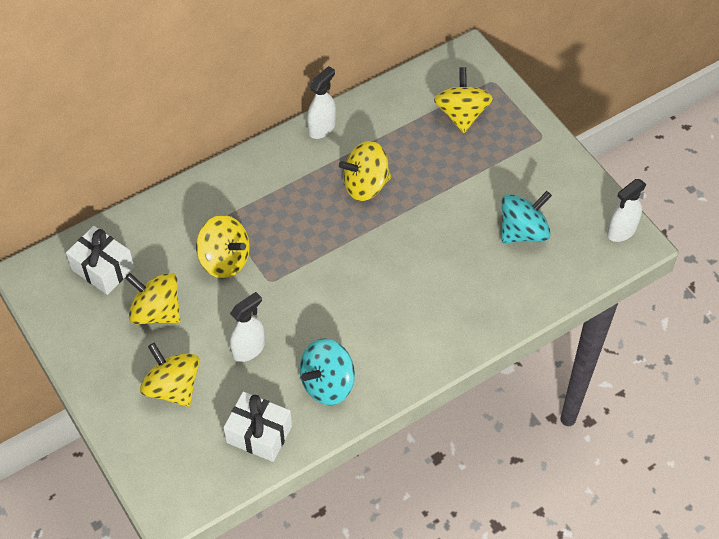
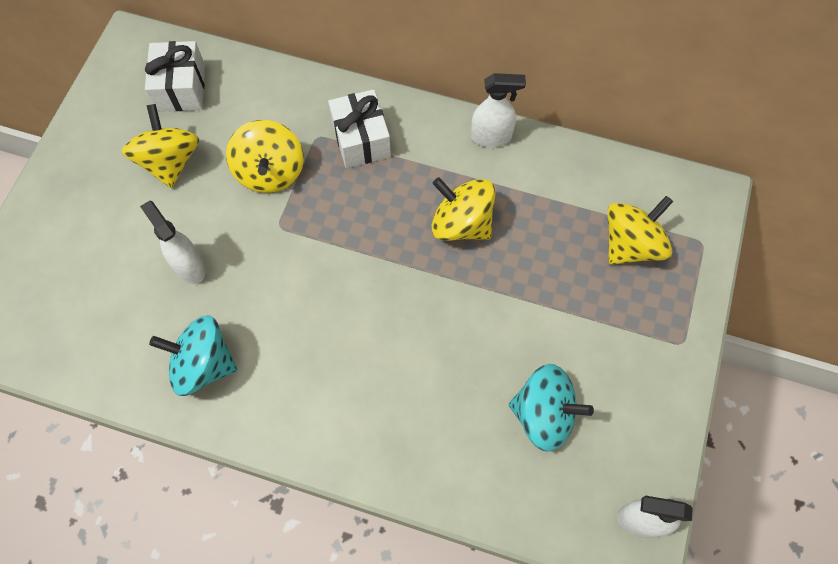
camera: 50 degrees right, 10 degrees up
(173, 387) = (99, 236): yellow spinning top -> none
(249, 349) = (189, 266): white spray bottle -> white spray bottle turned 135 degrees counterclockwise
(259, 434) = (102, 346): white gift -> white gift (361, 139)

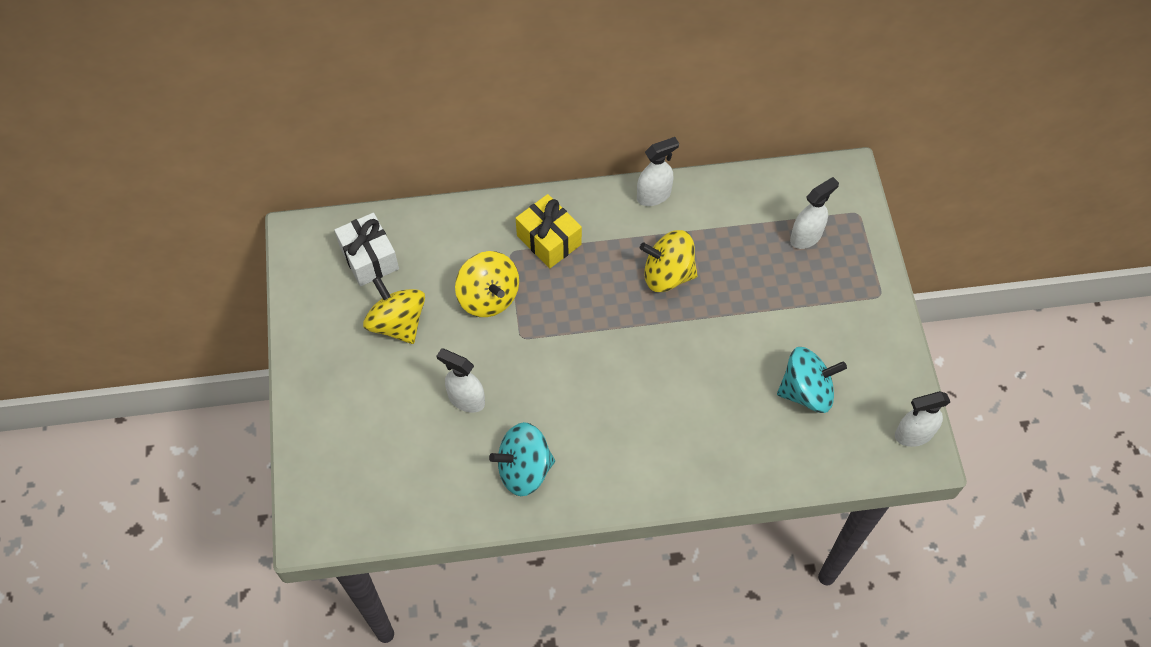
camera: 25 degrees left, 5 degrees down
(361, 139) = (549, 240): white gift -> yellow gift
(631, 244) = (806, 237): yellow spinning top -> white spray bottle

